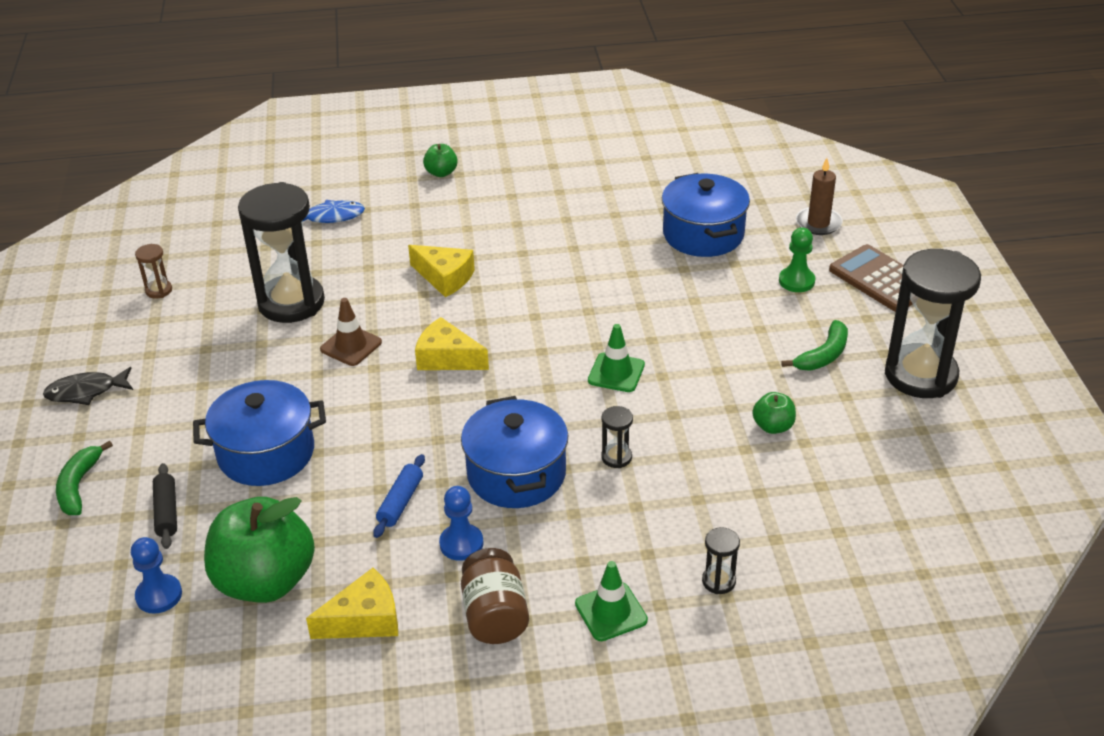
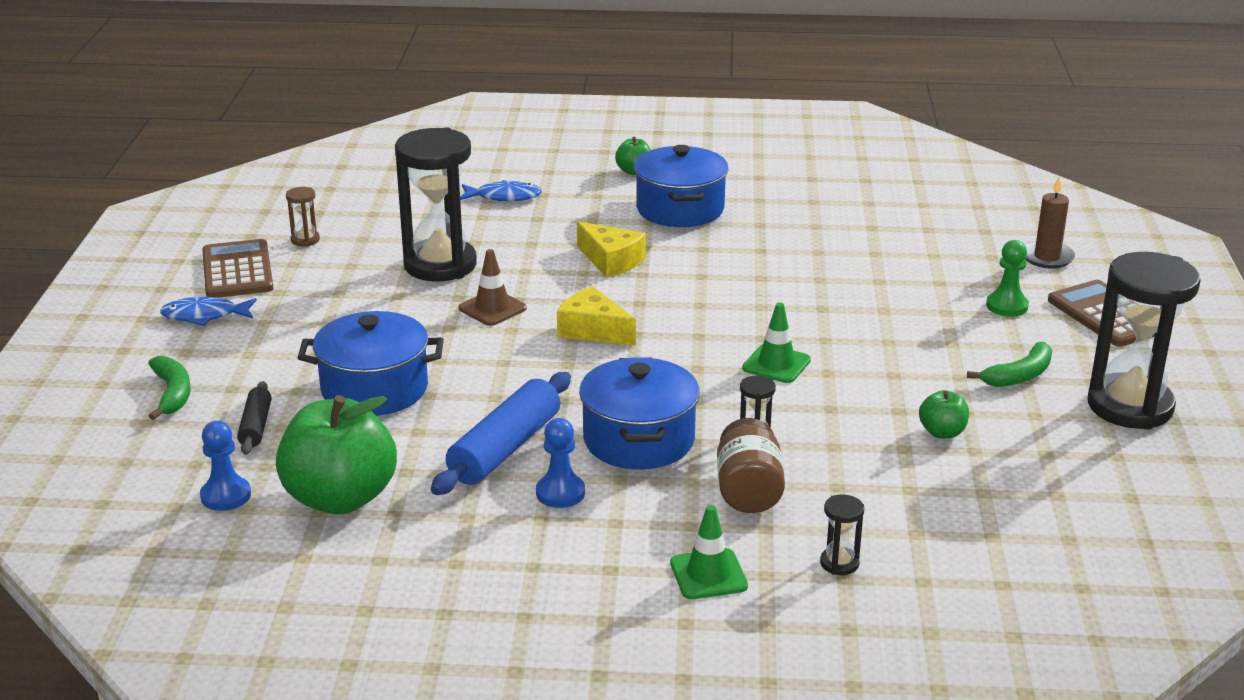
camera: 10 degrees right, 10 degrees down
(78, 486) = (172, 393): green banana -> green banana turned 150 degrees clockwise
(86, 392) = (204, 316): black fish -> blue fish
(103, 335) = (237, 270): none -> brown calculator
(364, 619) = (435, 545): yellow cheese -> none
(400, 502) = (505, 448): blue rolling pin -> blue rolling pin, size x1.84
(495, 615) = (578, 560): brown jar -> brown jar (748, 491)
(703, 234) = (910, 253): blue pot -> blue pot (680, 209)

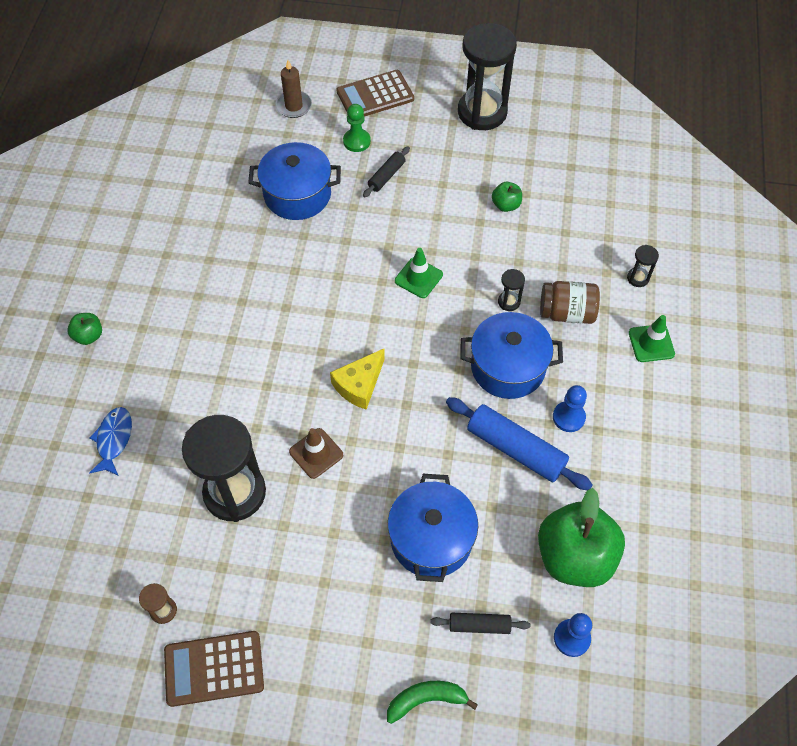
camera: 85 degrees left, 30 degrees up
(204, 316) = (296, 689): blue fish -> none
(611, 261) = (251, 365): yellow cheese -> none
(680, 209) = (170, 309): blue pot -> blue pot (297, 194)
(952, 332) = (386, 176): none -> black rolling pin
(1019, 375) = (443, 154): green banana -> none

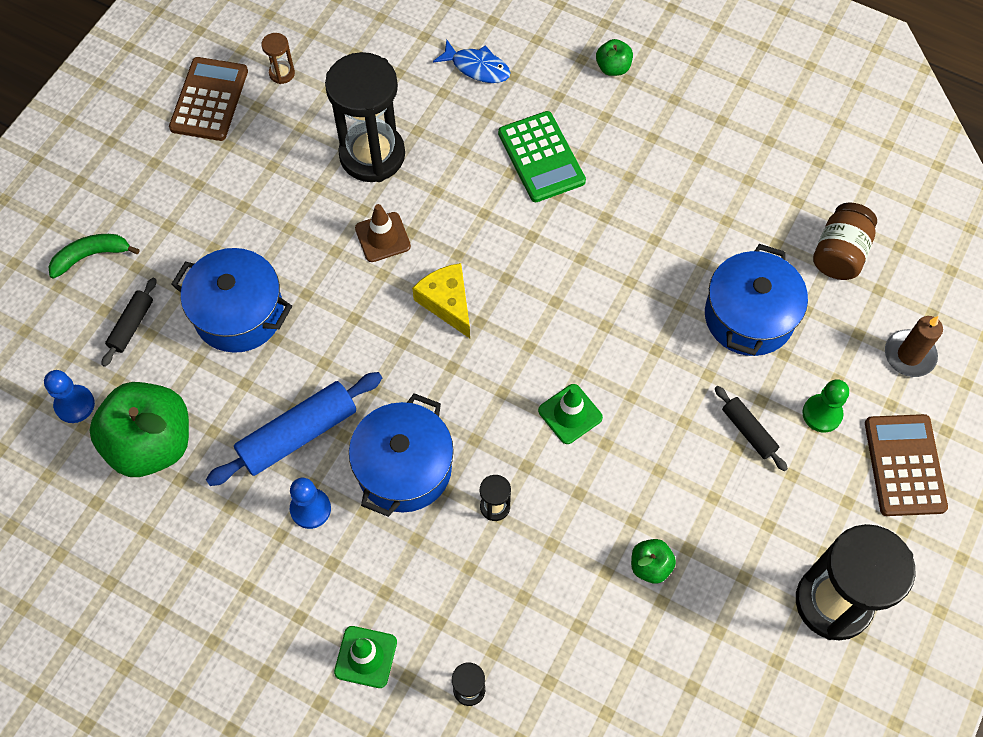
camera: 110 degrees right, 5 degrees up
(197, 361) = (541, 157): none -> green calculator
(426, 699) = (91, 256): green banana -> green banana turned 120 degrees counterclockwise
(567, 313) = (452, 571): brown jar -> brown jar (839, 253)

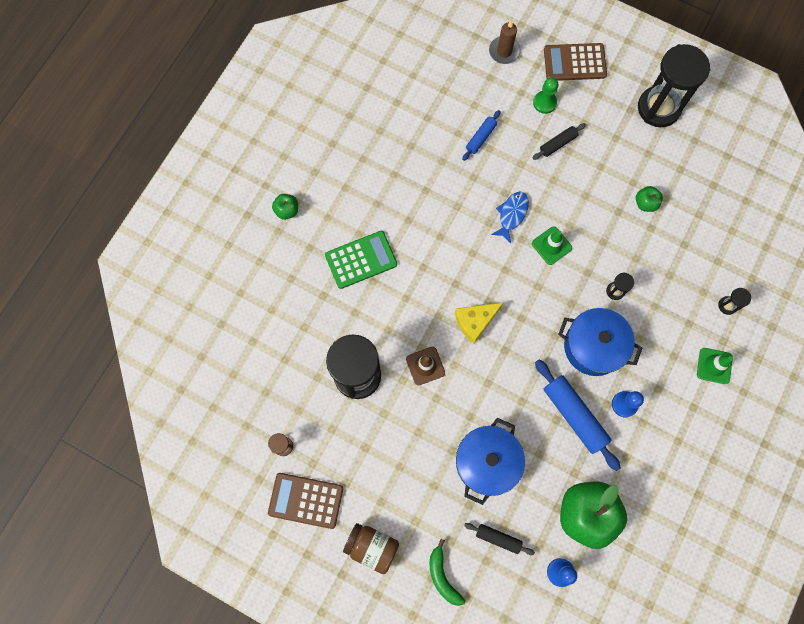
camera: 90 degrees left, 10 degrees up
(477, 67) = (283, 303): blue fish -> blue fish (511, 214)
(749, 316) = (480, 138): blue pot -> blue rolling pin
(839, 253) = (435, 82): brown jar -> brown jar (372, 547)

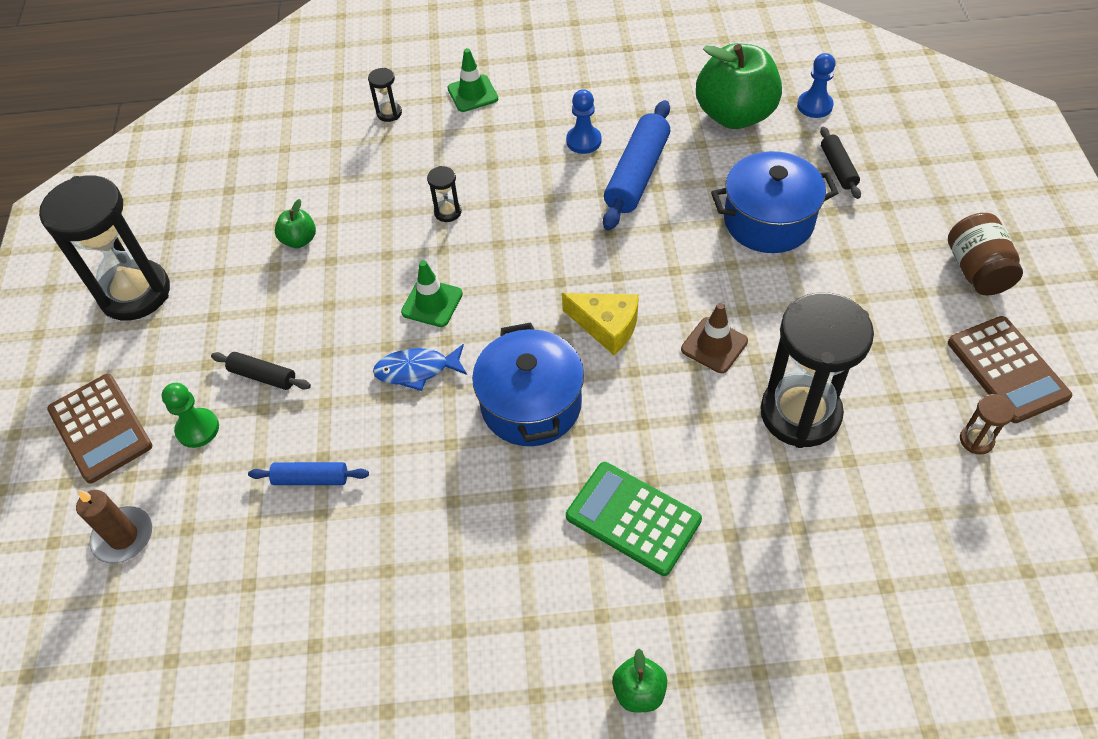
camera: 120 degrees left, 20 degrees down
(442, 576) = (930, 192): green banana -> none
(593, 346) = (537, 198): blue pot -> blue pot (531, 404)

